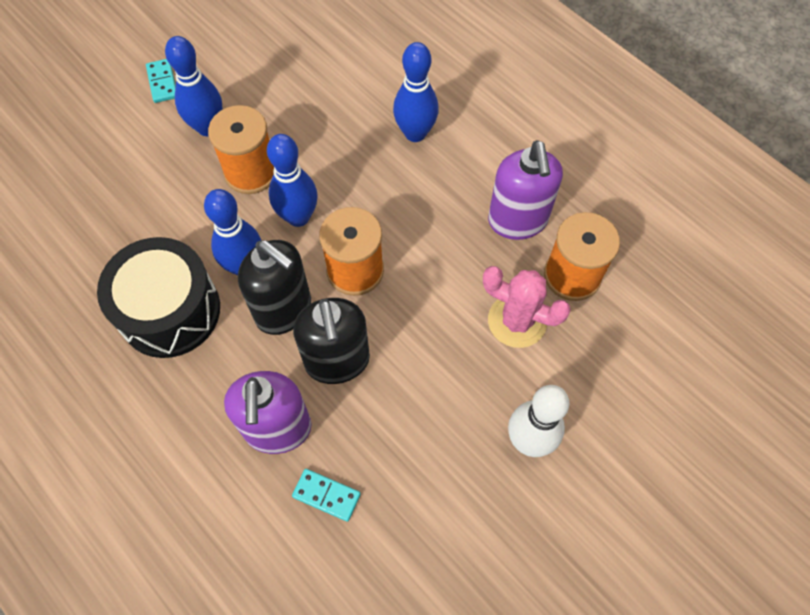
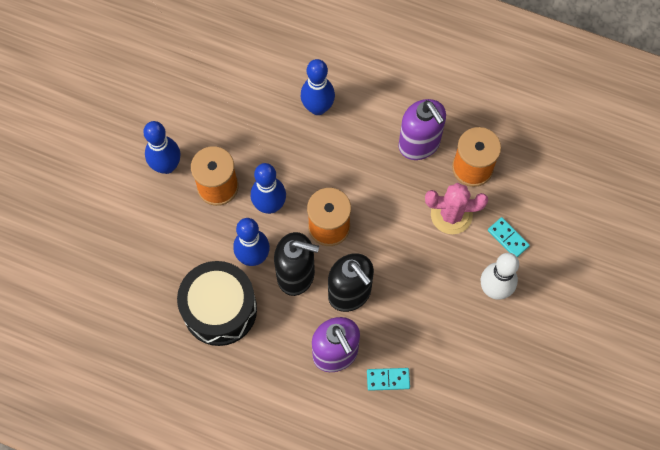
camera: 25 degrees left, 5 degrees up
(162, 82) = (111, 144): turquoise domino -> turquoise domino (508, 238)

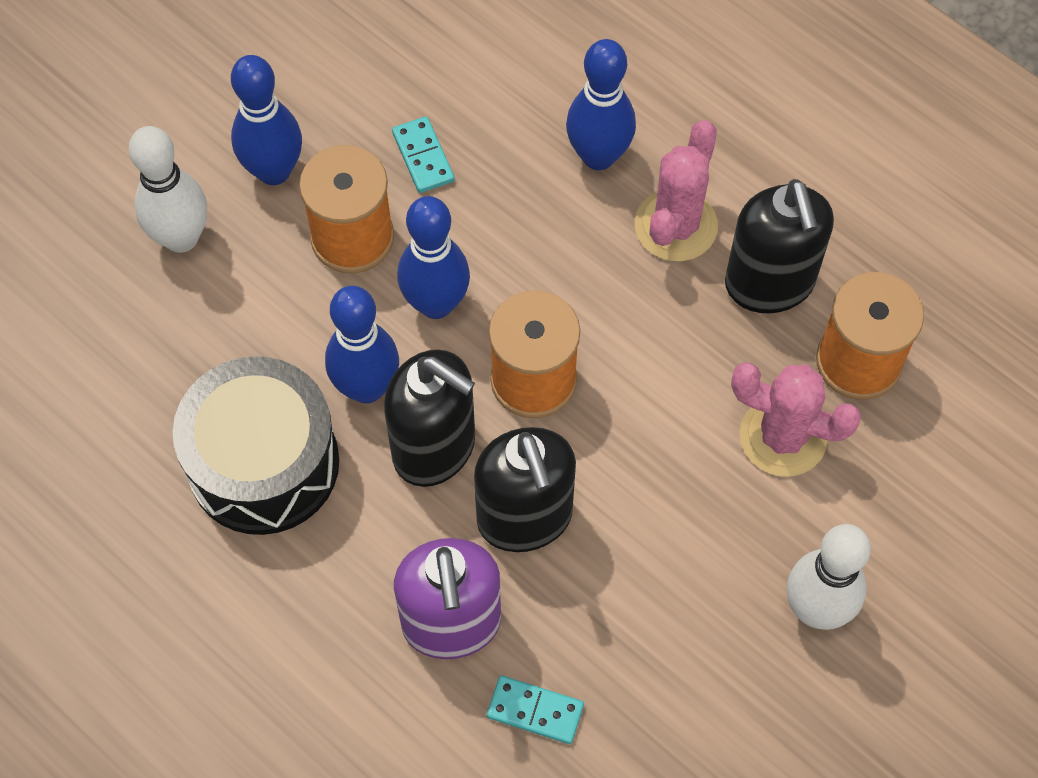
camera: 20 degrees right, 5 degrees down
(136, 214) = (181, 237): none -> white bowling pin
(366, 130) = (675, 226): none -> pink cactus
(419, 144) = (769, 284): purple soap dispenser -> black soap dispenser
(508, 238) = (880, 520): turquoise domino -> turquoise domino (423, 157)

